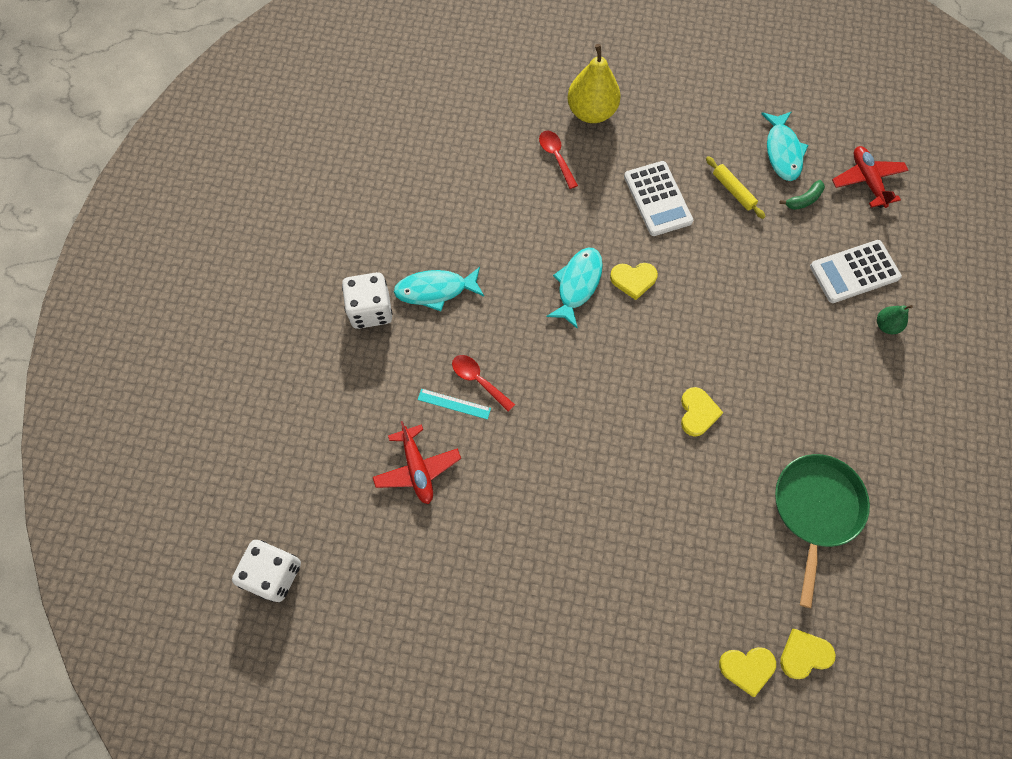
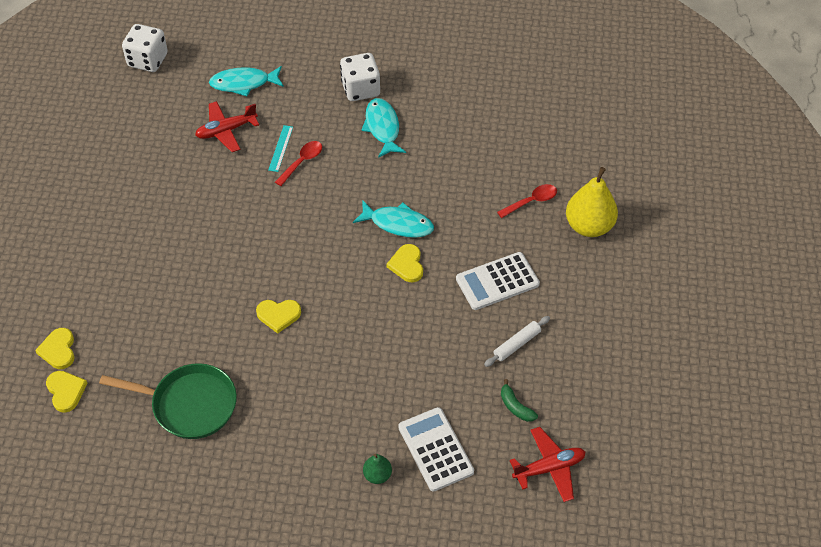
camera: 85 degrees right, 15 degrees down
(733, 190) = (517, 344): yellow rolling pin -> white rolling pin
(782, 152) = (572, 389): turquoise fish -> turquoise fish (244, 83)

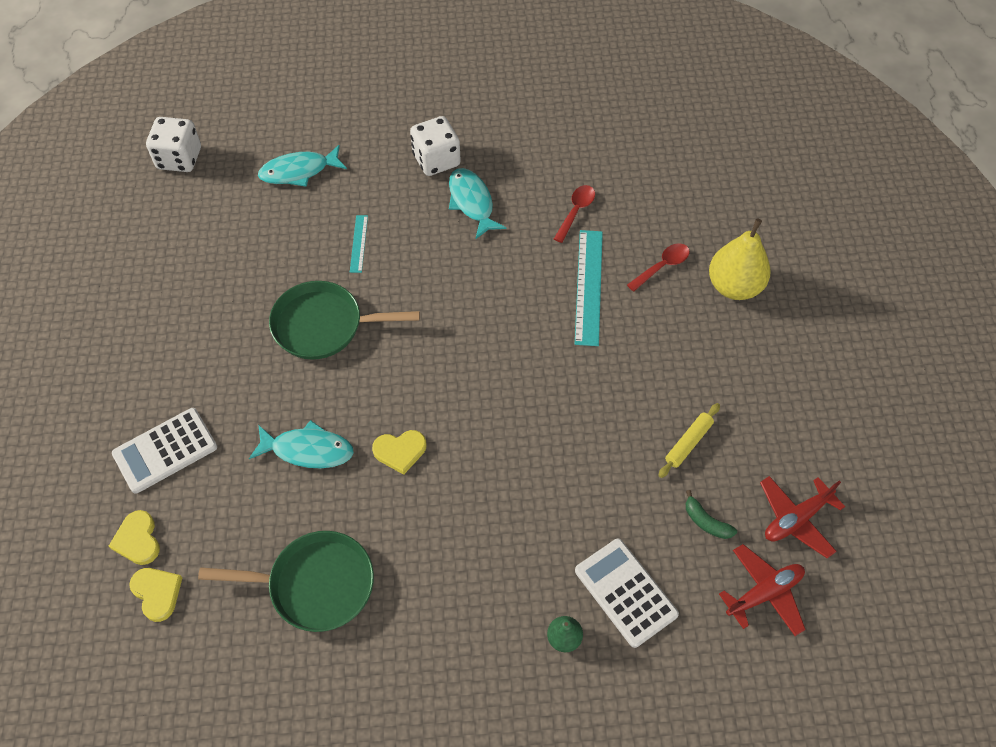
camera: 10 degrees left, 5 degrees up
(226, 131) = (290, 231): red plane -> red plane (796, 519)
(238, 209) = (324, 325): none -> green pan
(302, 162) = (387, 256): red spoon -> red spoon (576, 211)
(398, 224) = (516, 316): turquoise fish -> turquoise fish (308, 450)
(407, 265) = (538, 364): yellow heart -> none
(465, 209) = (589, 286): none -> turquoise ruler
(497, 282) = (647, 369): white calculator -> white calculator (165, 451)
(517, 344) = (688, 443): white rolling pin -> yellow rolling pin

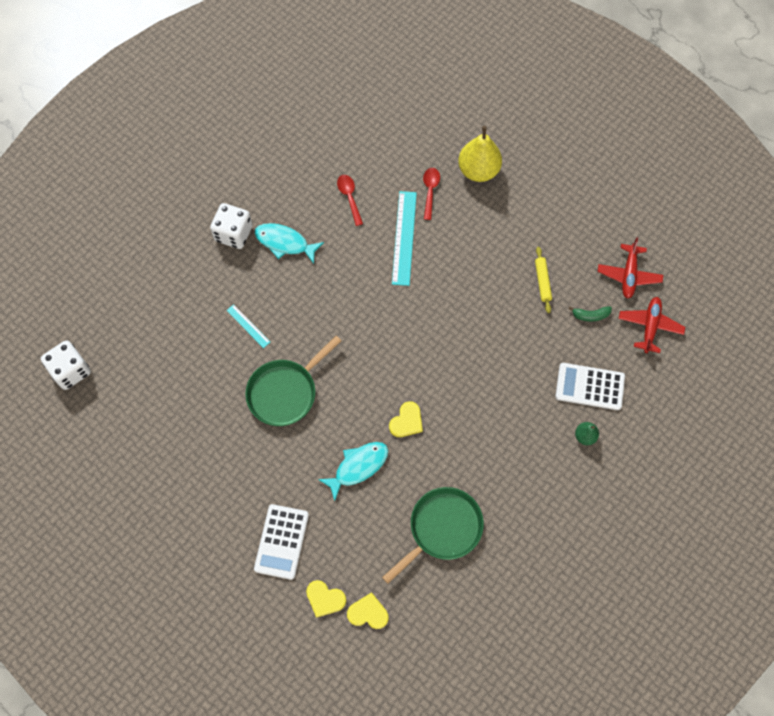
camera: 45 degrees left, 10 degrees up
(299, 171) = (158, 313): turquoise fish -> none
(589, 286) = (404, 238): turquoise ruler -> turquoise ruler turned 45 degrees clockwise

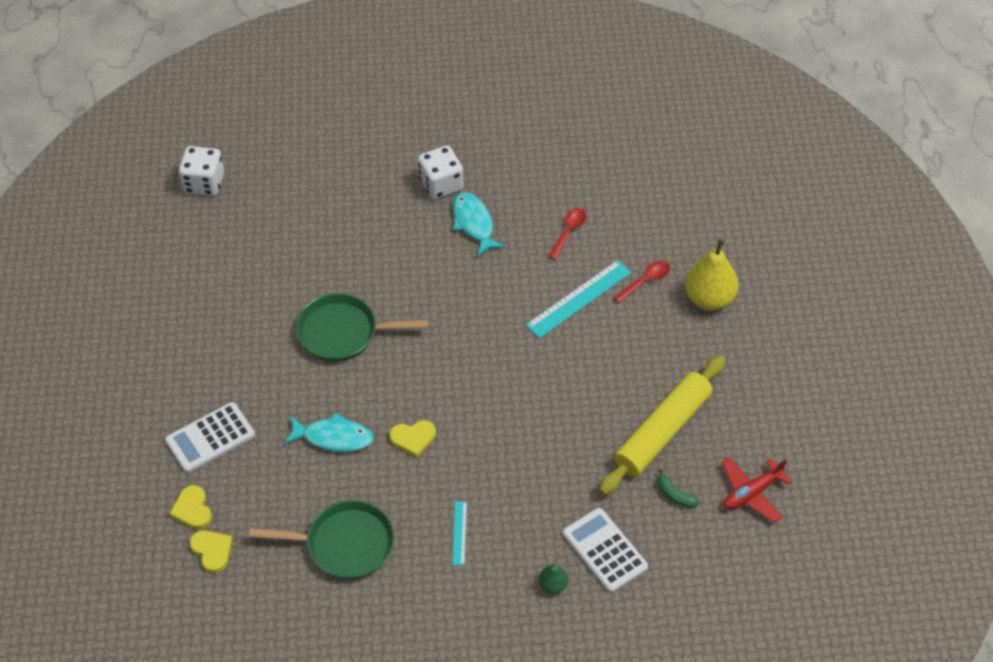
camera: 45 degrees right, 15 degrees down
(248, 326) = (372, 260): turquoise ruler -> turquoise ruler (459, 533)
(542, 281) = (662, 432): yellow rolling pin -> yellow rolling pin, size x2.27
(649, 326) = (721, 551): red plane -> none

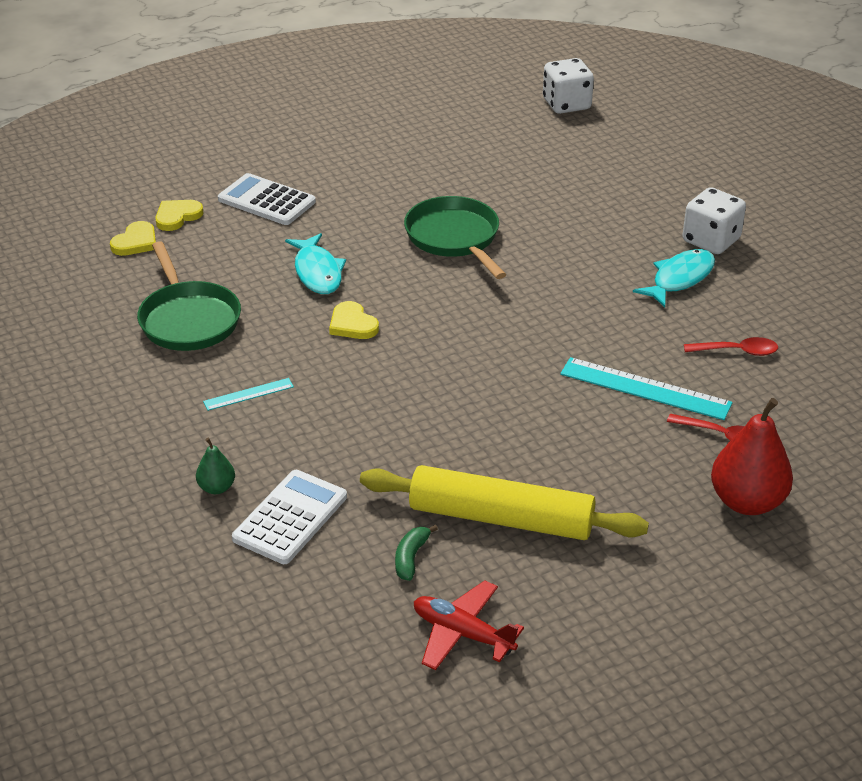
camera: 65 degrees right, 15 degrees down
(709, 298) = (747, 502): yellow pear -> red pear

